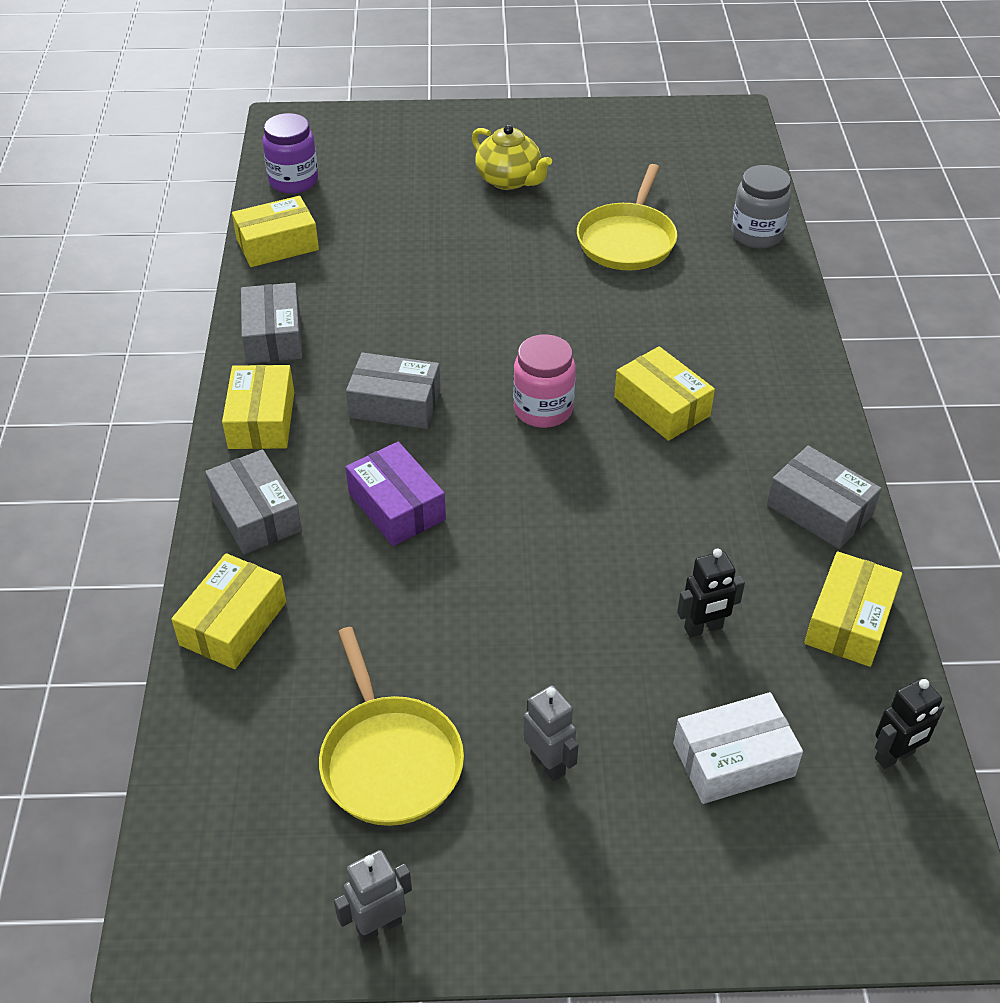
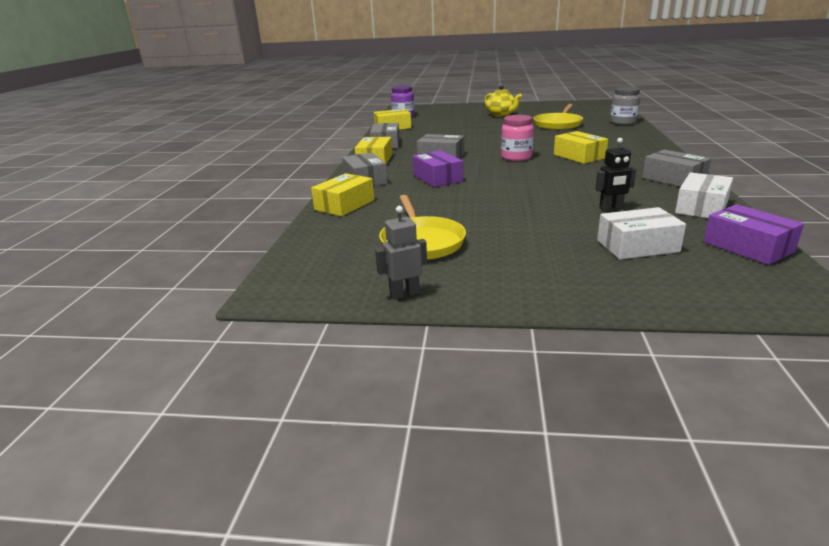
camera: 10 degrees right, 20 degrees down
(548, 763) = (518, 245): grey robot -> none
(849, 621) = (701, 207): yellow box -> white box
(895, 756) = (747, 247): black robot -> purple box

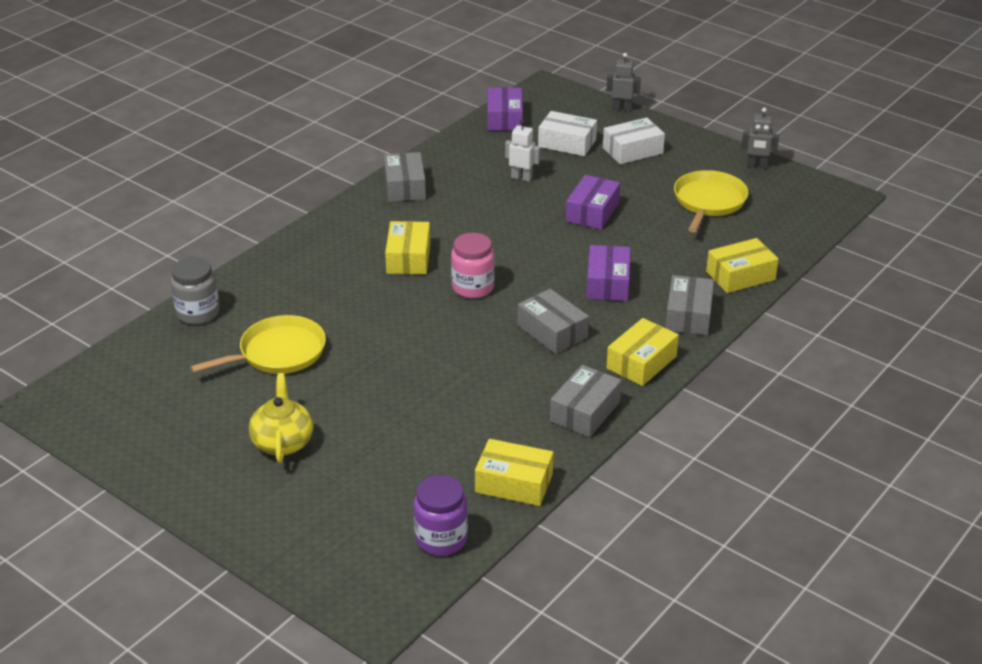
camera: 150 degrees left, 10 degrees up
(511, 206) = (592, 212): none -> purple box
(611, 208) = (521, 178): black robot -> white robot
(669, 309) = (621, 108): none -> grey robot
(701, 207) = (457, 153): white box -> white box (632, 150)

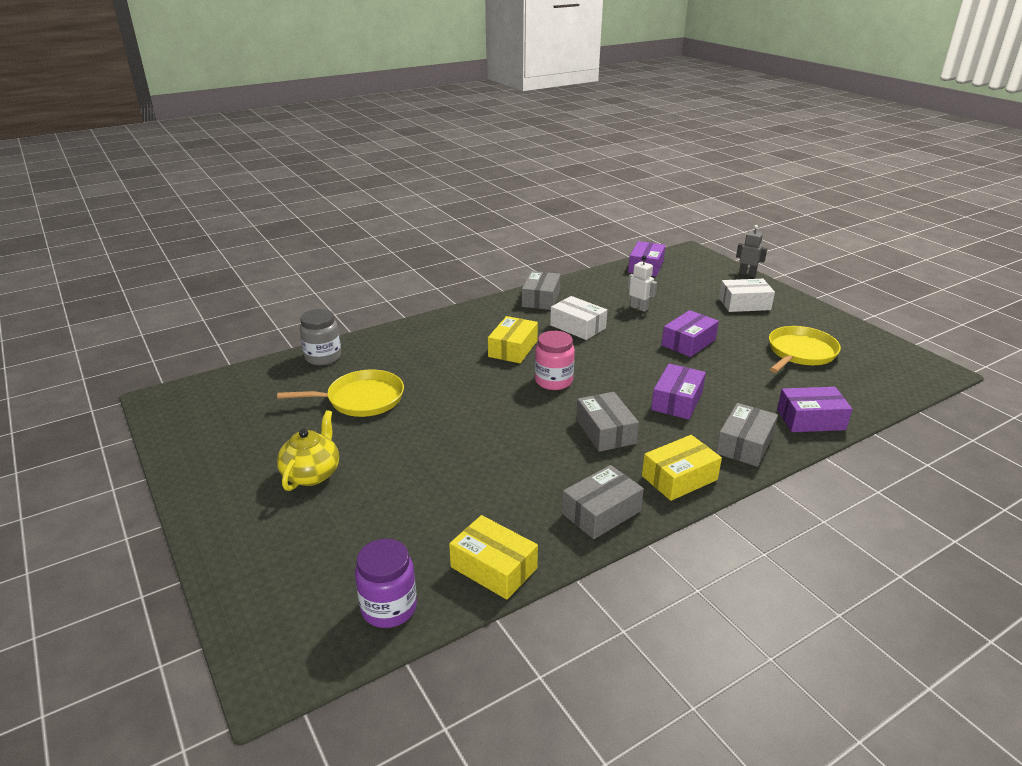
camera: 20 degrees right, 5 degrees down
(567, 143) = (689, 290): white box -> white box (578, 326)
(740, 276) = (810, 419): yellow box -> purple box
(756, 166) = (856, 332): grey robot -> none

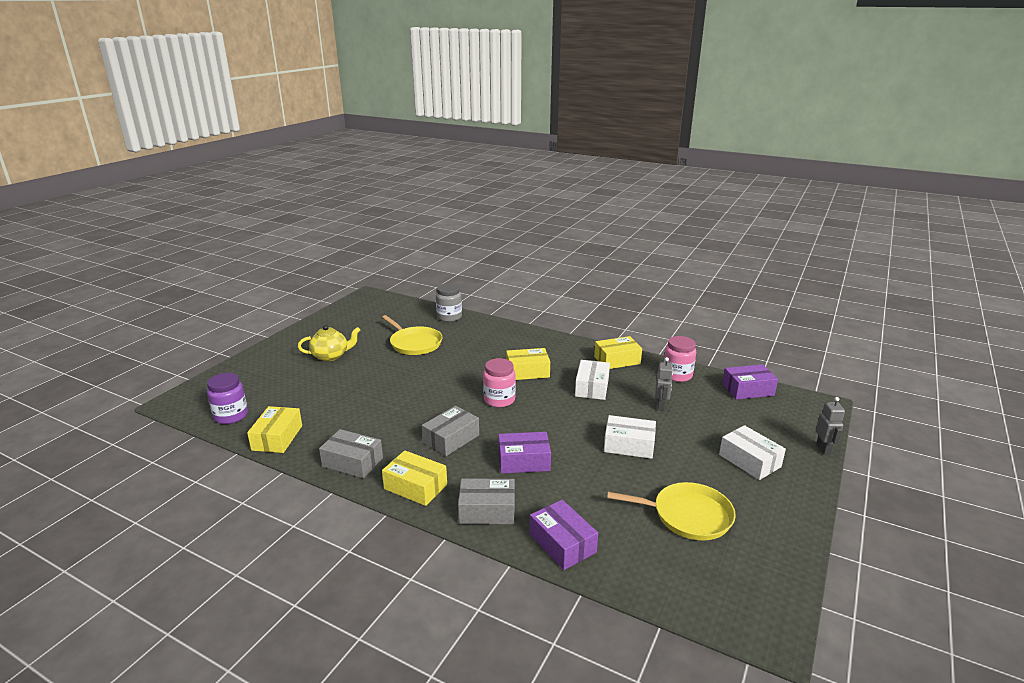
camera: 60 degrees right, 5 degrees down
(541, 299) = (617, 360): grey box -> yellow box
(595, 283) = (677, 375): none -> pink jar
(639, 308) = (661, 406): white robot -> grey robot
(688, 342) = (629, 445): purple box -> white box

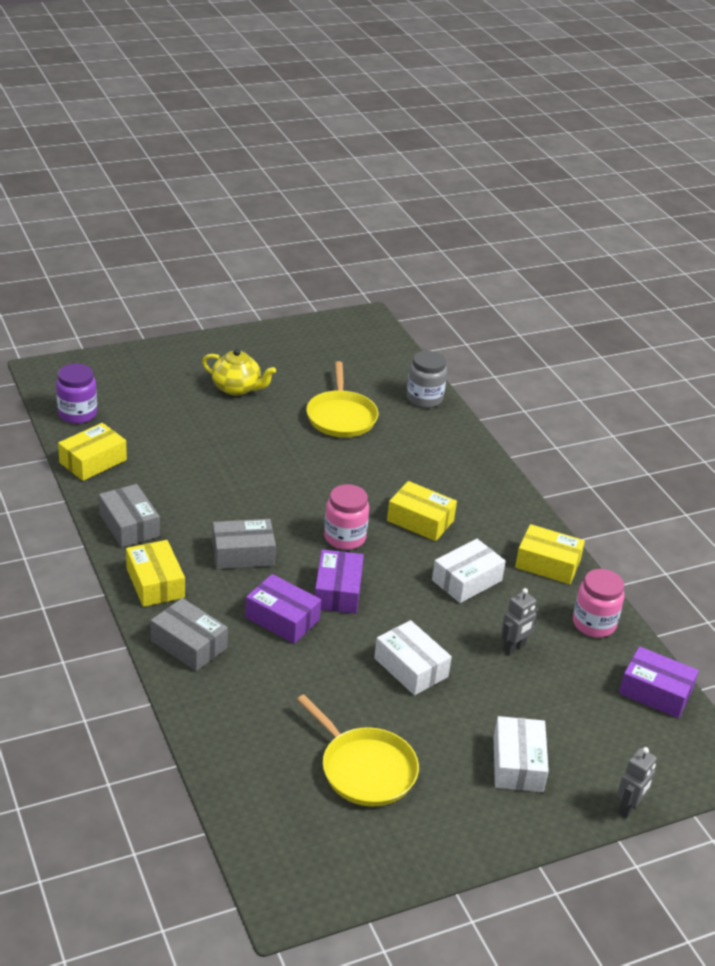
camera: 35 degrees right, 10 degrees up
(562, 543) = (215, 715): purple box -> purple box (337, 591)

